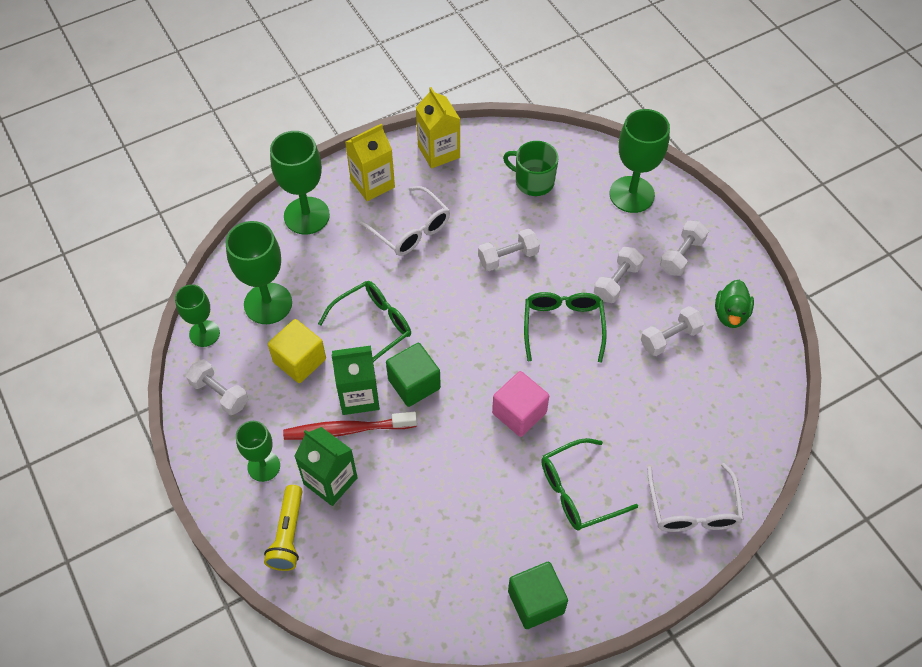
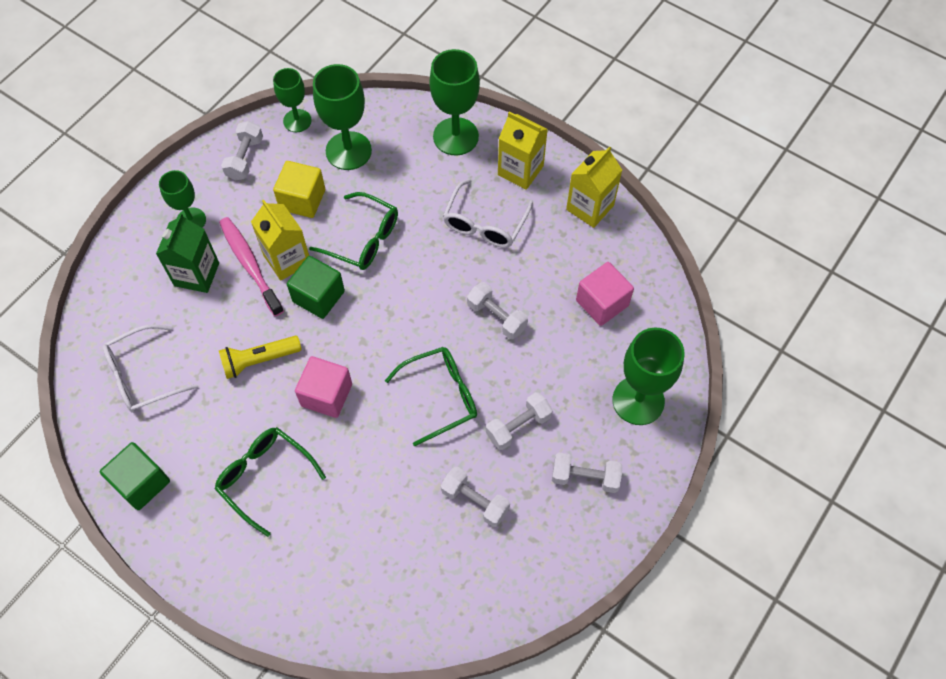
camera: 65 degrees right, 5 degrees up
(288, 534) = (136, 266): yellow flashlight -> yellow flashlight (259, 360)
(347, 430) = (250, 265): red toothbrush -> pink toothbrush
(359, 396) = (287, 259): green carton -> yellow carton
(533, 181) = (602, 303): green mug -> pink cube
(617, 282) = (518, 426): white dumbbell -> white dumbbell turned 45 degrees counterclockwise
(693, 508) = (288, 589): white glasses -> white glasses (143, 375)
(730, 314) = (534, 552): green duck -> none

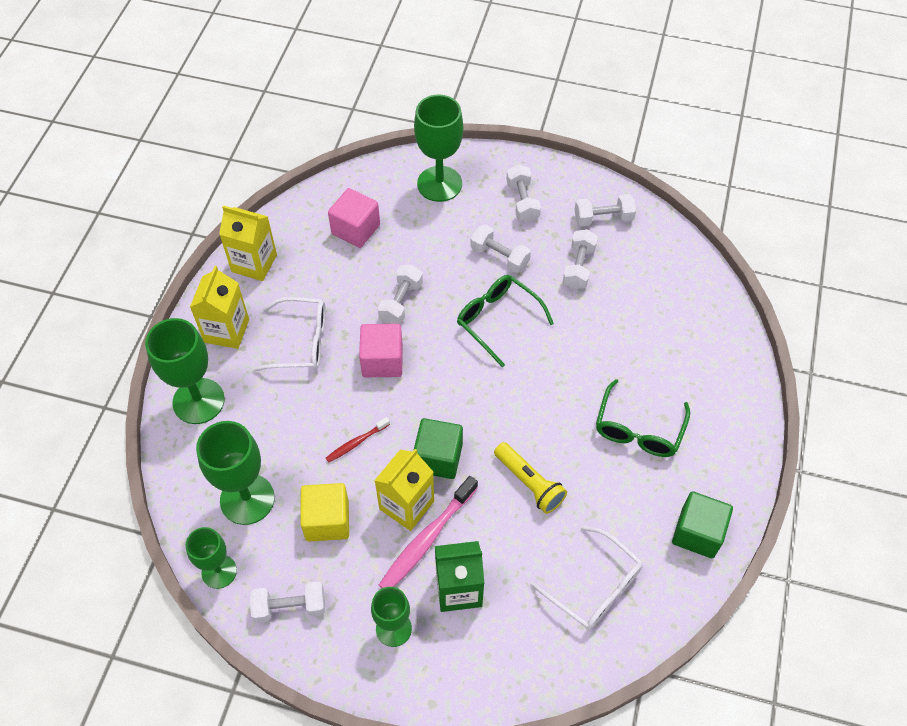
camera: 110 degrees left, 5 degrees down
(326, 395) = (538, 410): pink cube -> pink cube (382, 361)
(363, 239) = (356, 443): green glasses -> red toothbrush
(531, 556) = (603, 218): none -> white dumbbell

